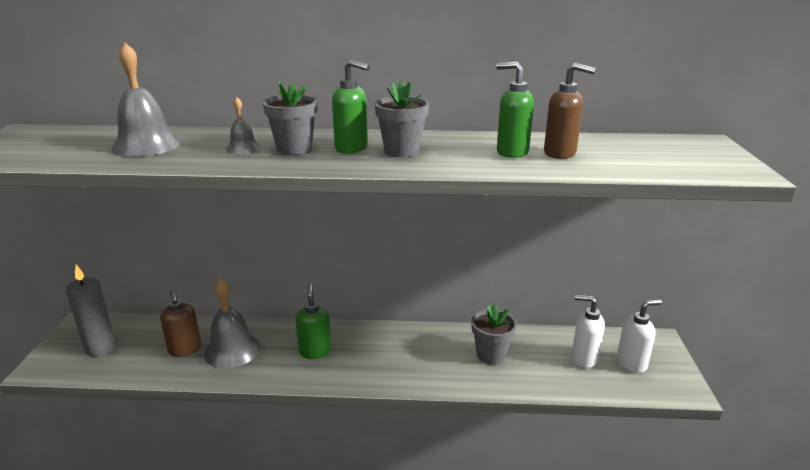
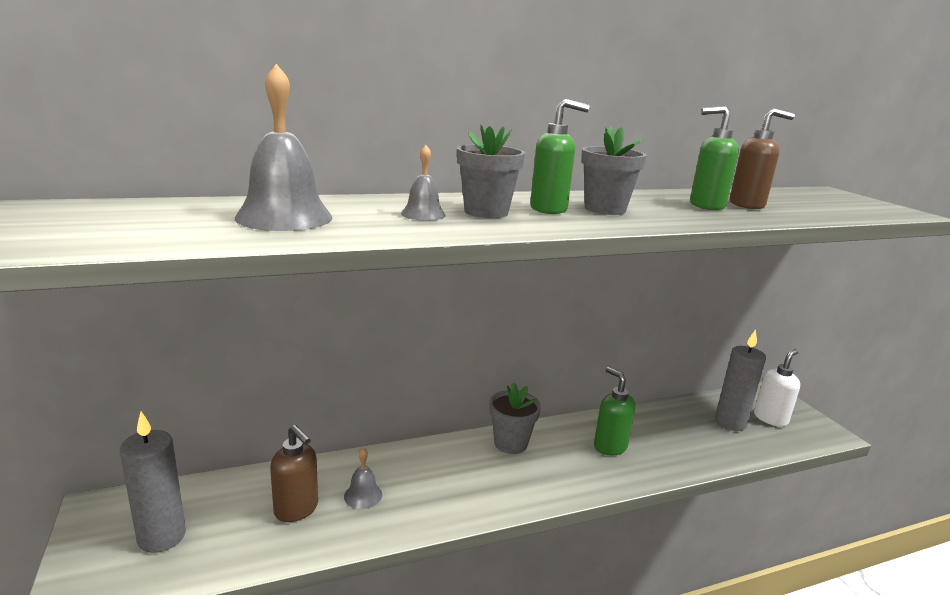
camera: 25 degrees left, 5 degrees down
(232, 350) = (363, 495): grey bell -> grey bell, size x0.51
(315, 351) = (467, 474): green soap dispenser -> green soap dispenser (609, 446)
(491, 355) = (650, 437): grey flower pot -> grey flower pot (510, 443)
(583, 358) = (730, 422): white soap dispenser -> grey candle

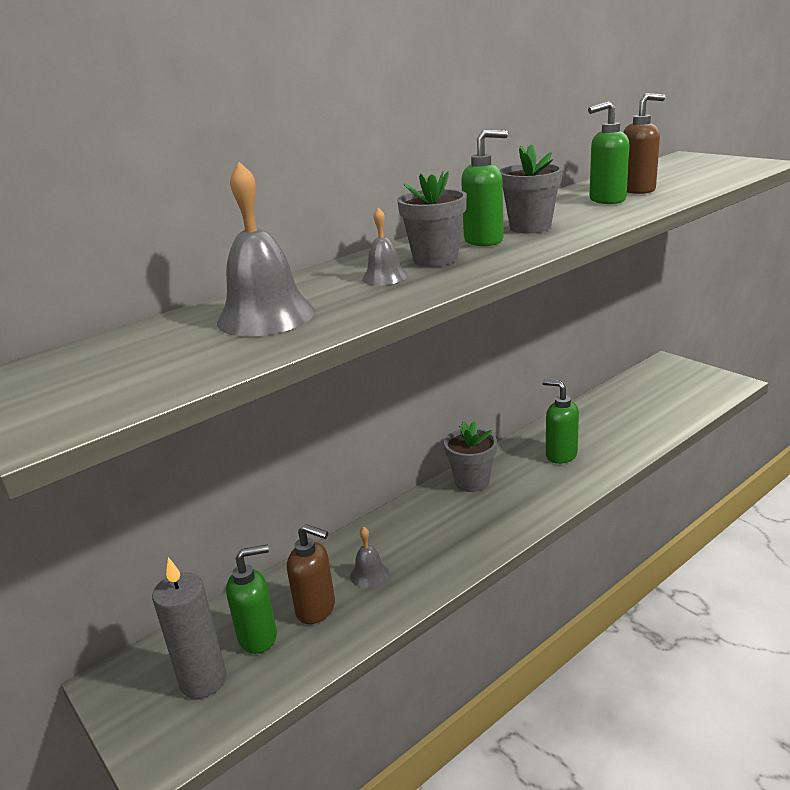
camera: 15 degrees left, 5 degrees up
(233, 516) = (258, 637): none -> green soap dispenser
(730, 422) = (648, 400): grey candle -> none
(770, 418) = (679, 385): white soap dispenser -> none

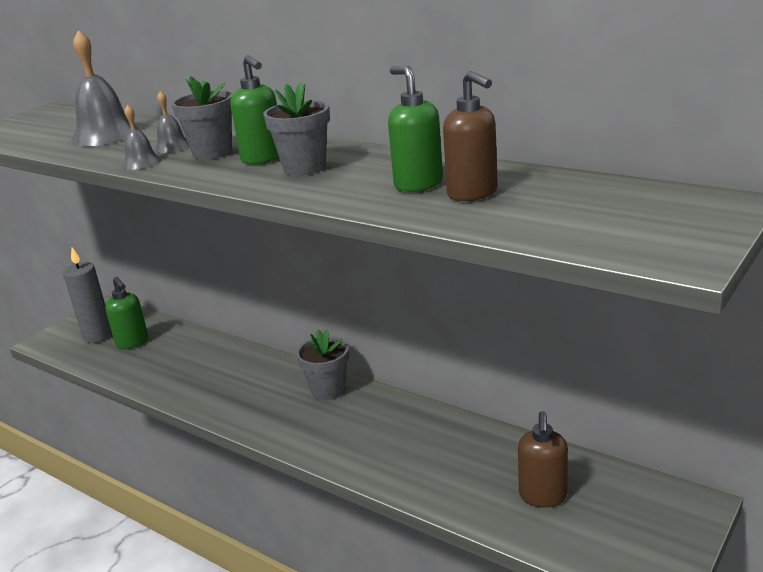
camera: 75 degrees right, 0 degrees up
(316, 609) = (157, 356): brown soap dispenser -> brown soap dispenser (543, 496)
(369, 574) = (194, 368): grey bell -> grey bell (141, 162)
(560, 455) = (390, 437): green soap dispenser -> none

